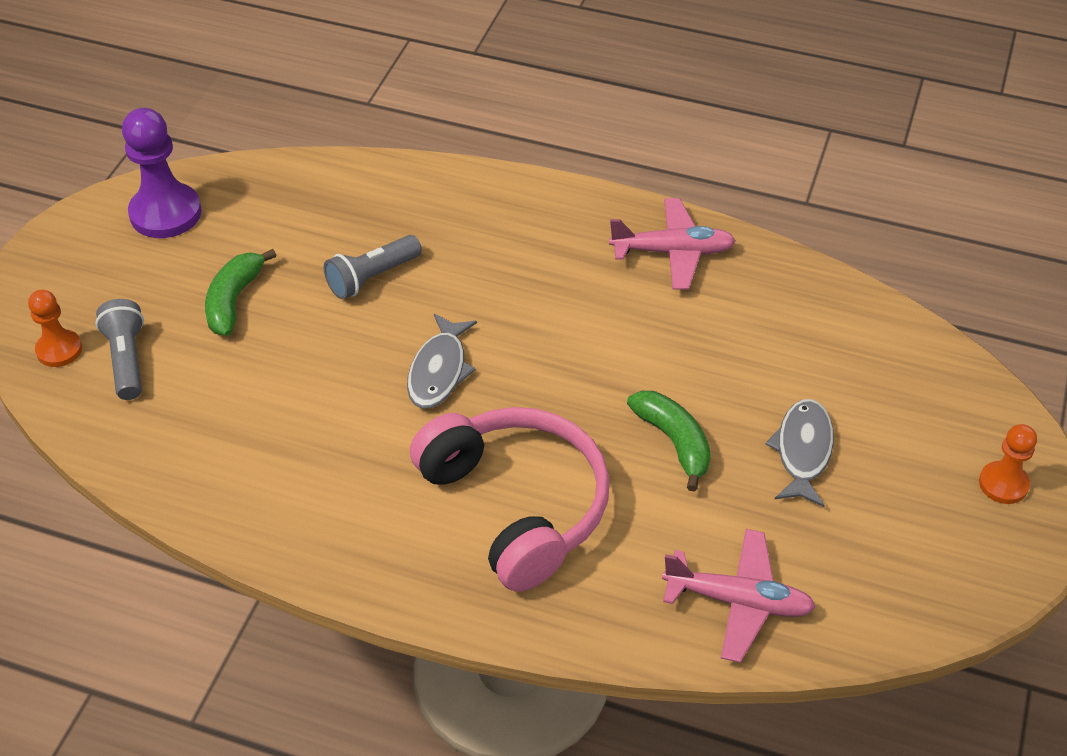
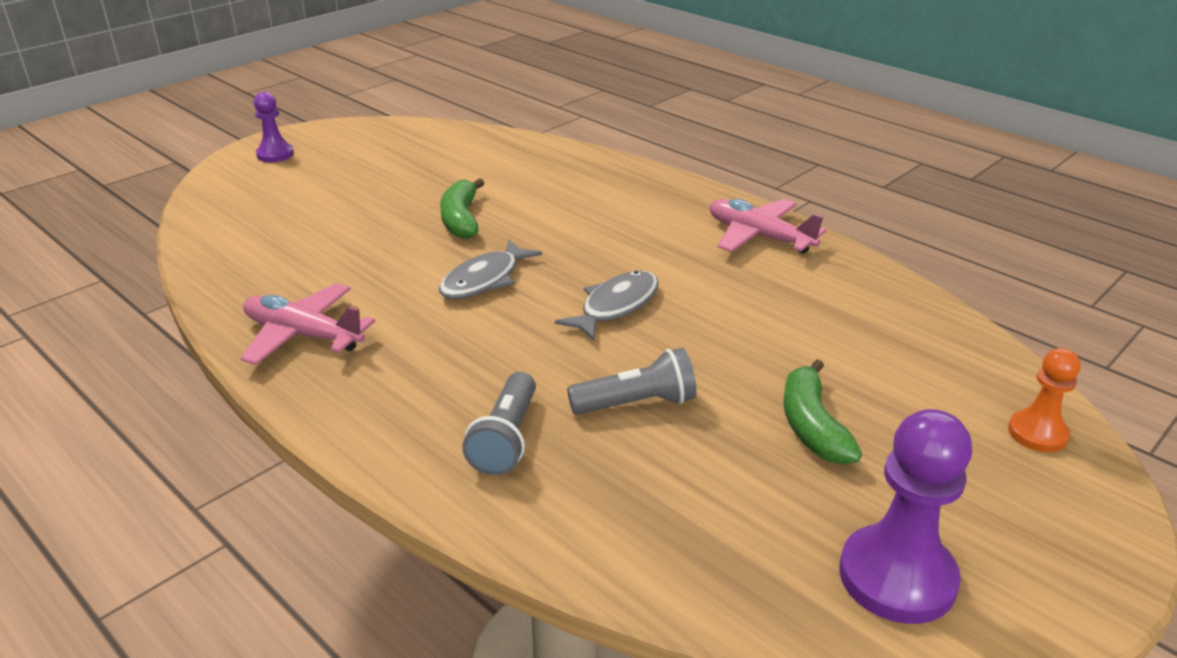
camera: 155 degrees left, 15 degrees down
(127, 360) = (949, 400): grey flashlight -> grey flashlight (506, 439)
(234, 300) = (812, 426): green banana -> green banana turned 135 degrees clockwise
(516, 505) = (610, 218): pink headphones -> none
(738, 601) = (503, 152): pink plane -> pink plane (759, 237)
(803, 451) = (376, 194): grey fish -> grey fish (484, 280)
(1003, 484) = (275, 154): orange pawn -> purple pawn

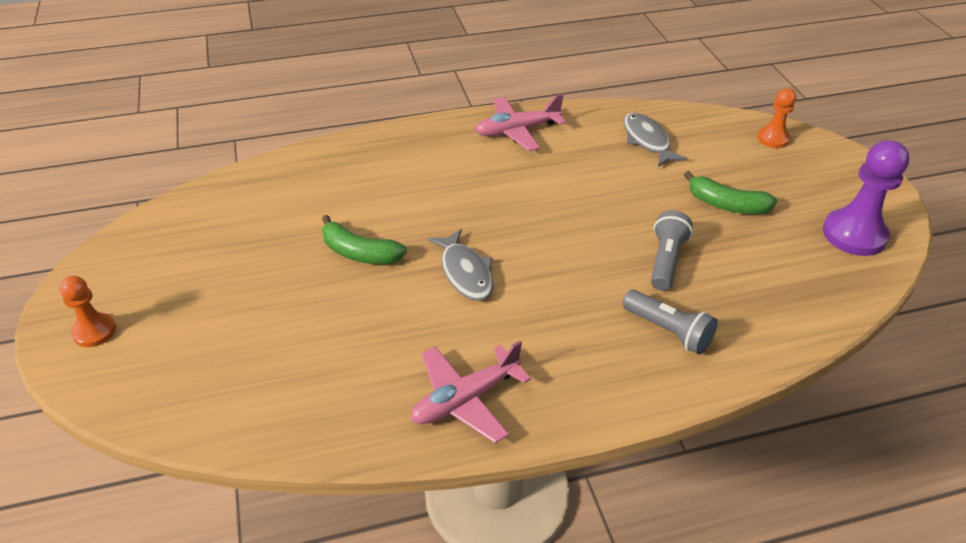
camera: 60 degrees left, 10 degrees up
(275, 154) = (94, 331): purple pawn -> orange pawn
(615, 306) = (551, 225): grey fish -> grey fish (647, 141)

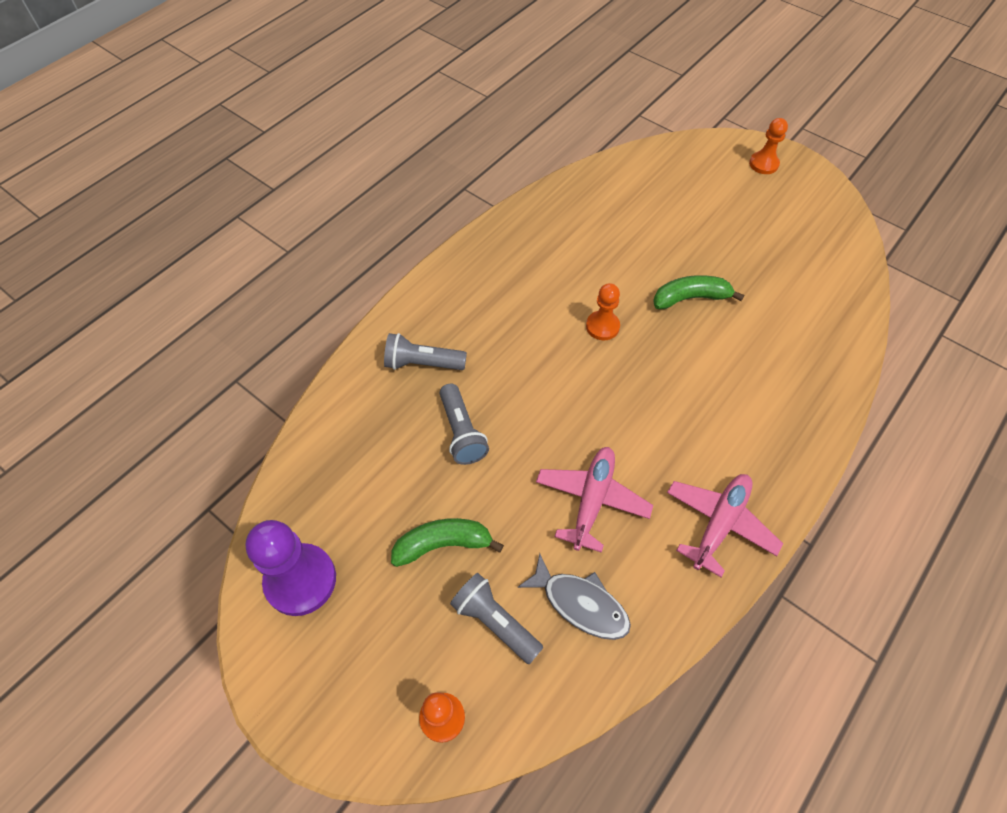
camera: 145 degrees right, 15 degrees up
(465, 273) = (602, 326): grey fish -> orange pawn
(465, 399) = (518, 243): pink plane -> pink plane (592, 500)
(712, 157) = (495, 622): none -> grey flashlight

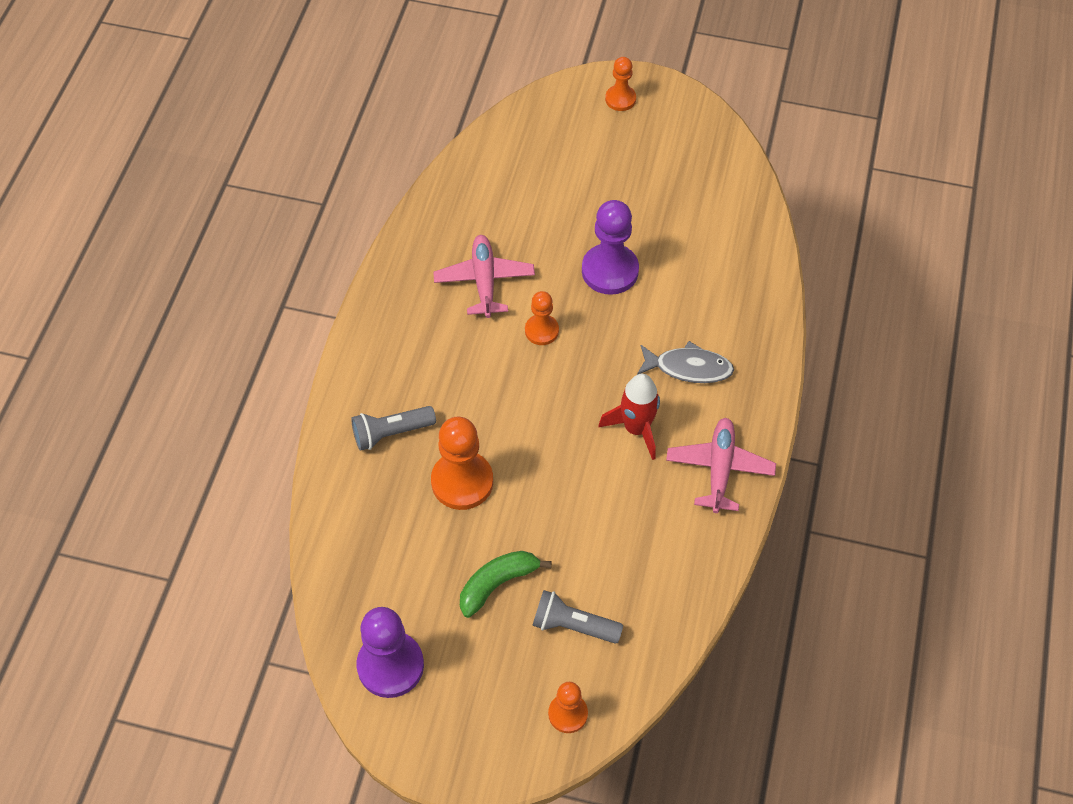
camera: 25 degrees left, 0 degrees up
(461, 432) = (462, 482): grey flashlight -> orange pawn
(580, 603) = (635, 581): grey fish -> grey fish (688, 368)
(592, 500) = (606, 494): pink plane -> pink plane (484, 281)
(651, 449) = (636, 428): none -> red rocket
(690, 298) = (610, 271): green banana -> purple pawn

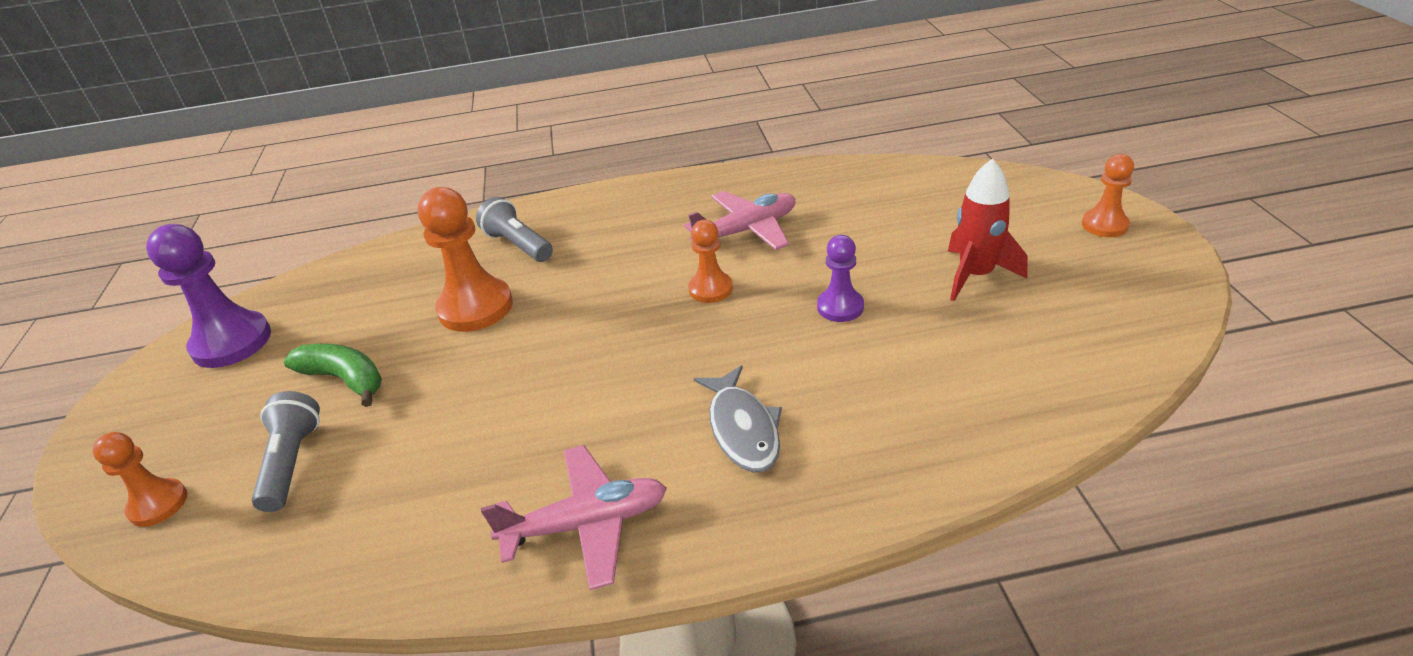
camera: 70 degrees right, 20 degrees down
(610, 271) = (840, 307): purple pawn -> purple pawn, size x0.58
(636, 428) = (613, 414): red rocket -> red rocket (976, 275)

